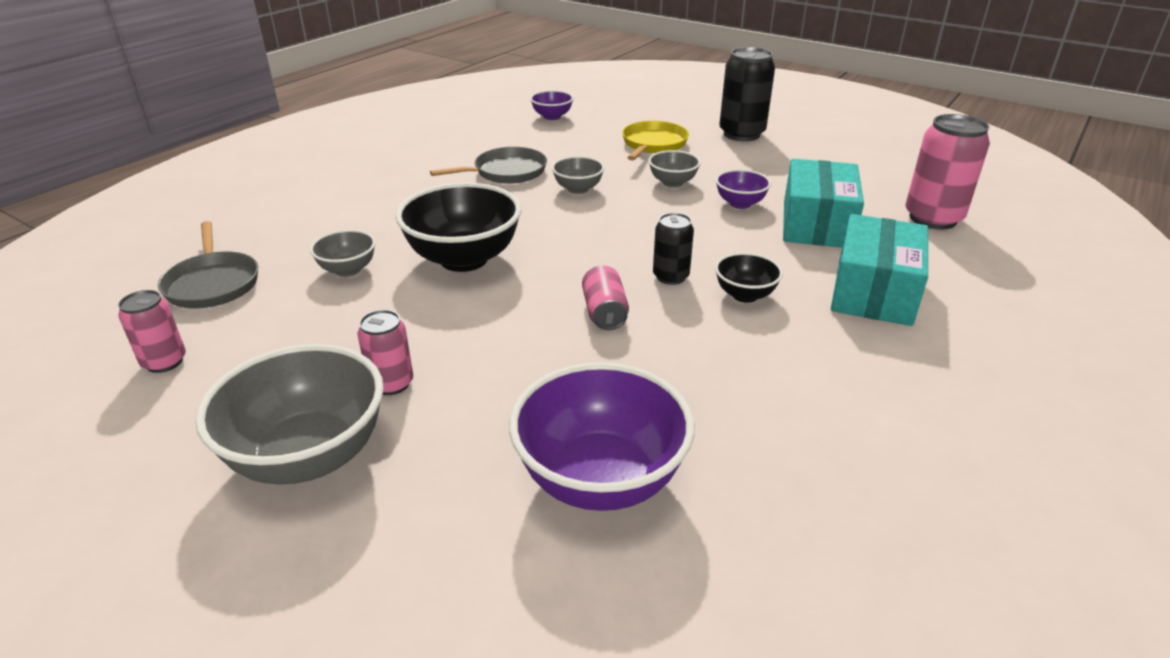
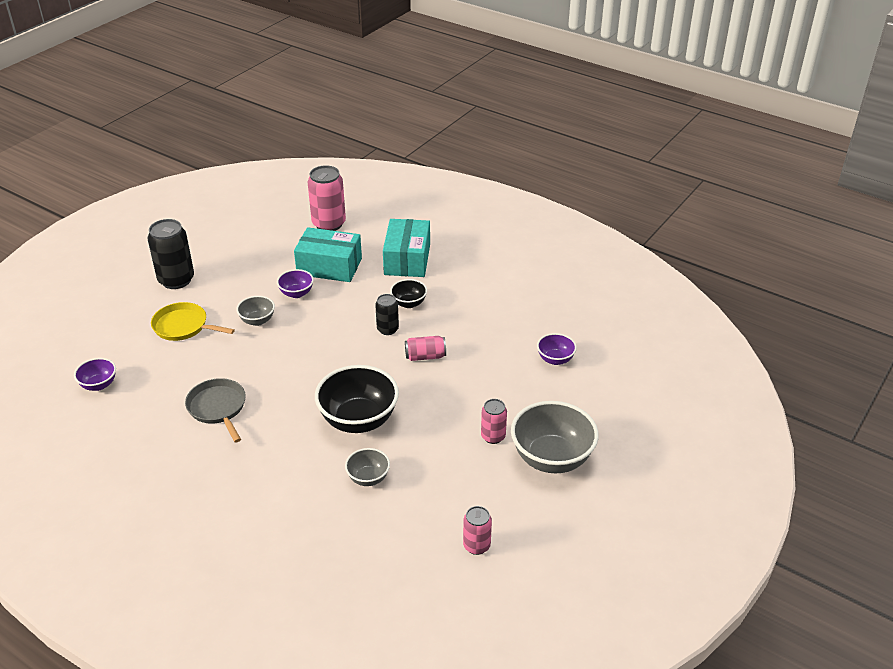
camera: 90 degrees left, 5 degrees up
(212, 283) = (382, 551): grey pan -> none
(578, 189) = (258, 367): grey bowl -> none
(600, 479) = (555, 359): purple bowl -> purple bowl, size x0.51
(873, 291) = (407, 259): turquoise box -> turquoise box turned 75 degrees clockwise

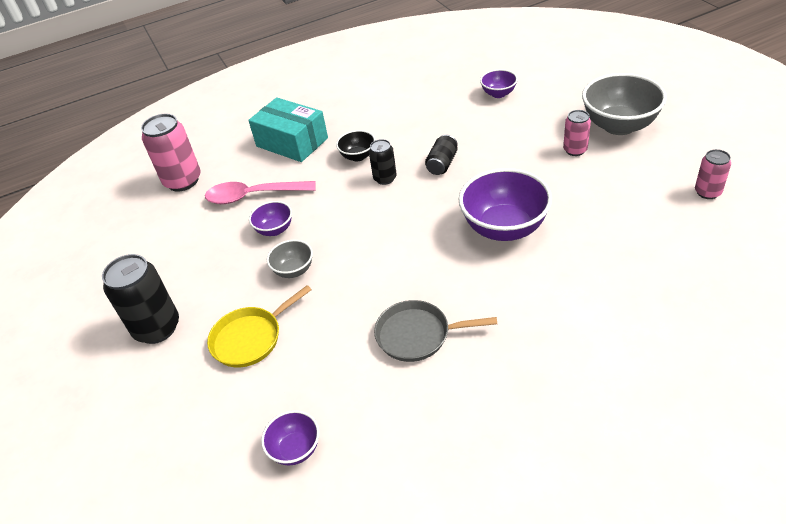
camera: 55 degrees left, 5 degrees up
(329, 266) = (253, 196): turquoise box -> pink spoon
(358, 420) = (504, 228): black bowl -> purple bowl
(368, 478) = (590, 240): grey bowl -> none
(425, 356) = (442, 164): pink can -> black can

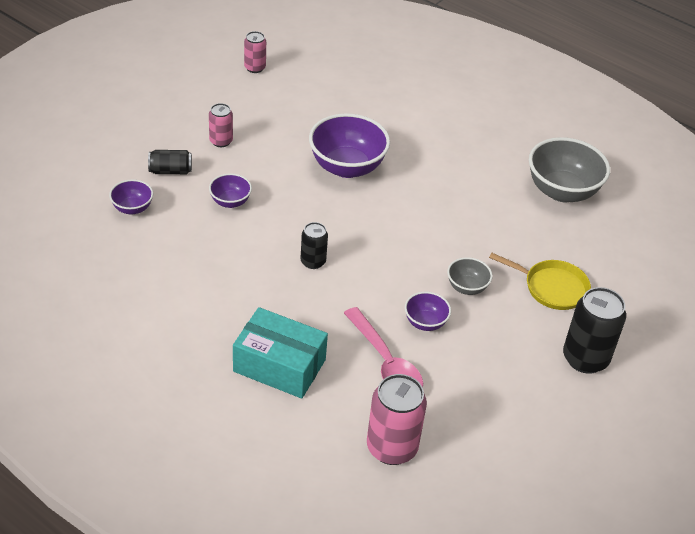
camera: 125 degrees left, 0 degrees up
(292, 142) = (279, 365): turquoise box -> turquoise box turned 75 degrees counterclockwise
(295, 449) = (615, 226): purple bowl -> purple bowl (230, 202)
(358, 156) = (284, 294): black bowl -> none
(417, 335) = (486, 191): grey pan -> none
(442, 164) = (273, 225): black can -> black can (170, 171)
(619, 126) = (173, 119): grey bowl -> grey bowl (562, 191)

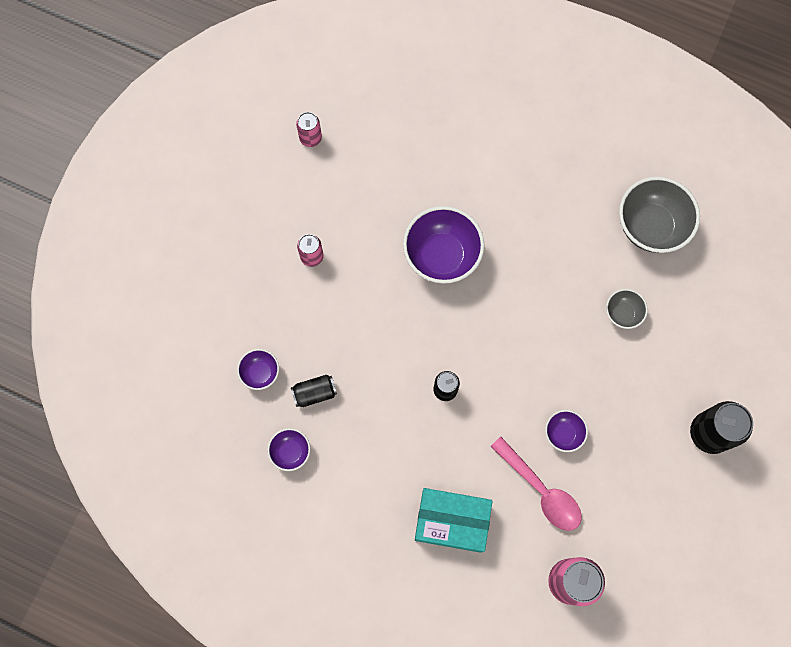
camera: 10 degrees left, 30 degrees up
(170, 171) = (278, 312): black can -> black can (315, 393)
(230, 202) = (347, 336): purple bowl -> purple bowl (290, 452)
(467, 287) = (590, 379): grey bowl -> grey bowl (622, 313)
(552, 287) = (665, 356): yellow pan -> none

